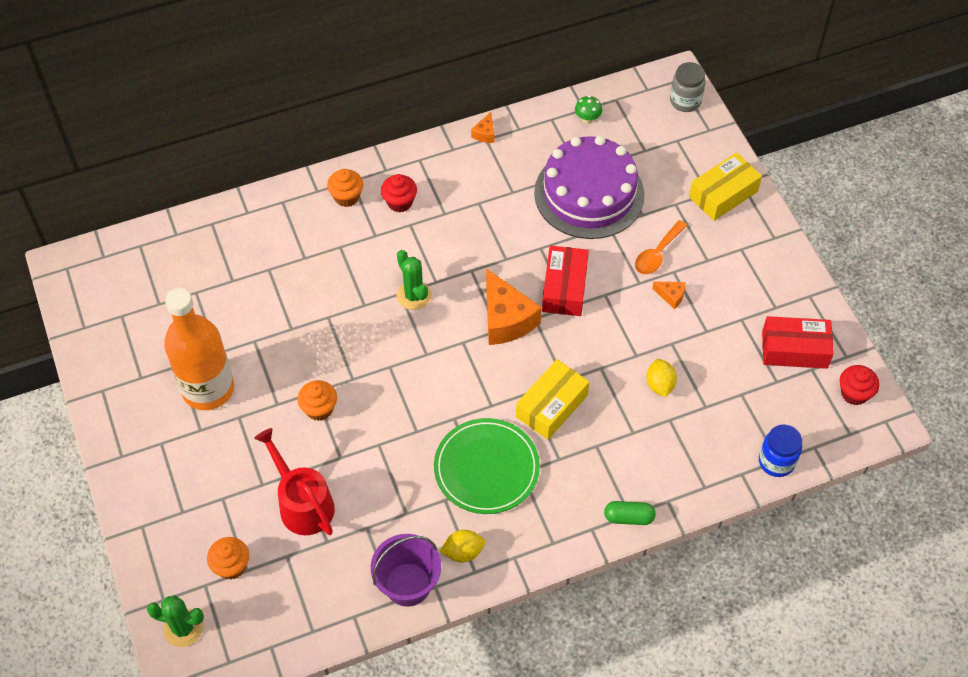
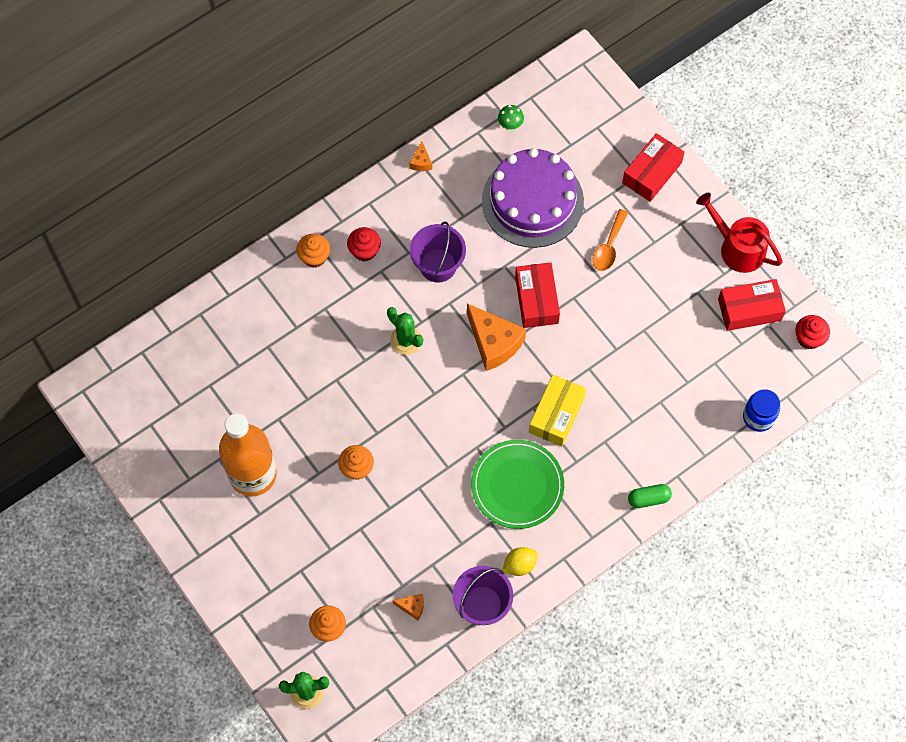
camera: 15 degrees left, 10 degrees up
(303, 504) = (371, 558): red watering can -> red watering can (737, 248)
(471, 232) = (438, 265): none -> purple bucket
(660, 385) = (643, 371): yellow lemon -> none
(671, 296) = (631, 285): orange cheese -> orange cheese (412, 607)
(685, 101) = (594, 85): grey jar -> none
(723, 194) = (652, 173): yellow box -> red box

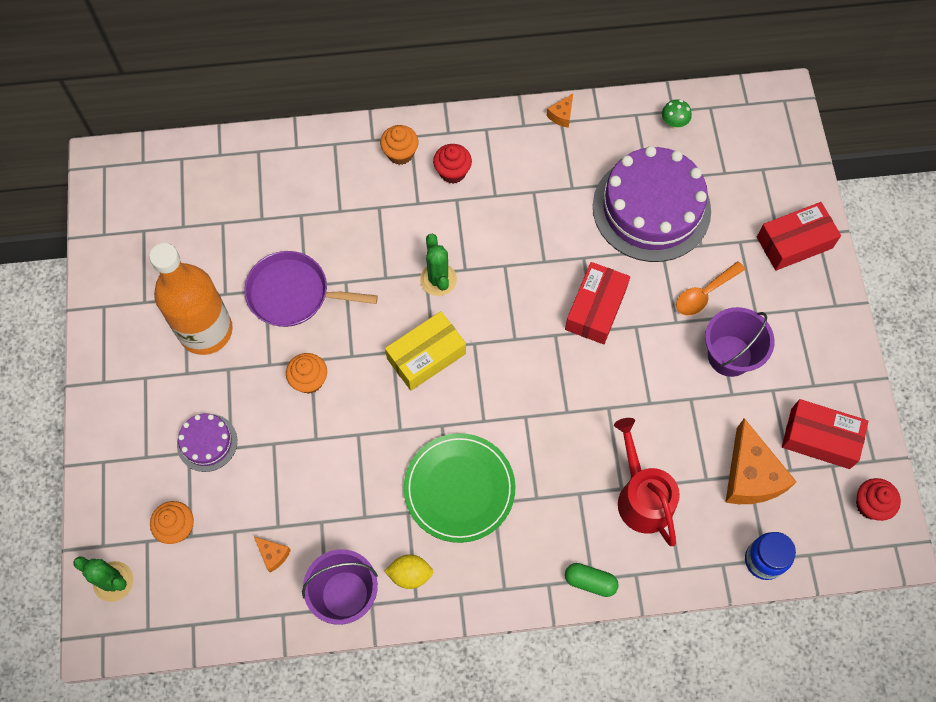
camera: 30 degrees right, 0 degrees up
(301, 410) = (293, 293): none -> purple pan
(309, 555) = (207, 442): none -> purple cake
(438, 265) = (516, 223): purple bucket -> purple bucket (729, 355)
(494, 343) = (525, 329): orange cheese -> orange cheese (750, 476)
(556, 414) = (545, 437): yellow box -> yellow box (426, 356)
(737, 248) = (844, 366): red watering can -> red watering can (642, 497)

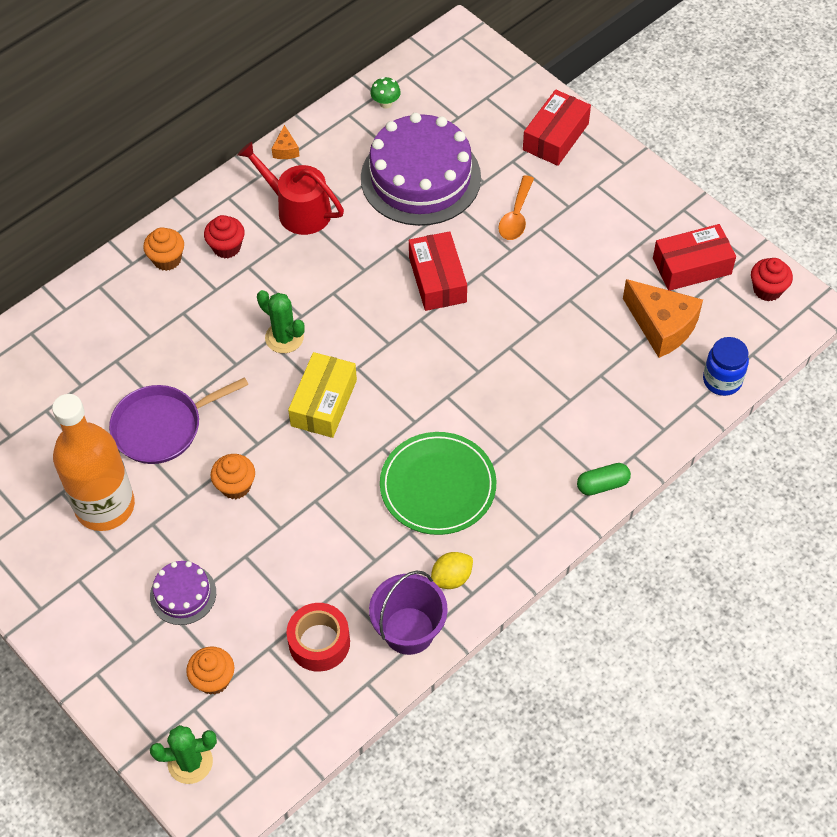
camera: 35 degrees left, 10 degrees down
(273, 554) = (319, 642): orange cheese -> red tape
(642, 497) = (591, 396): red watering can -> red watering can (298, 210)
(729, 355) = (573, 249): purple bucket -> none

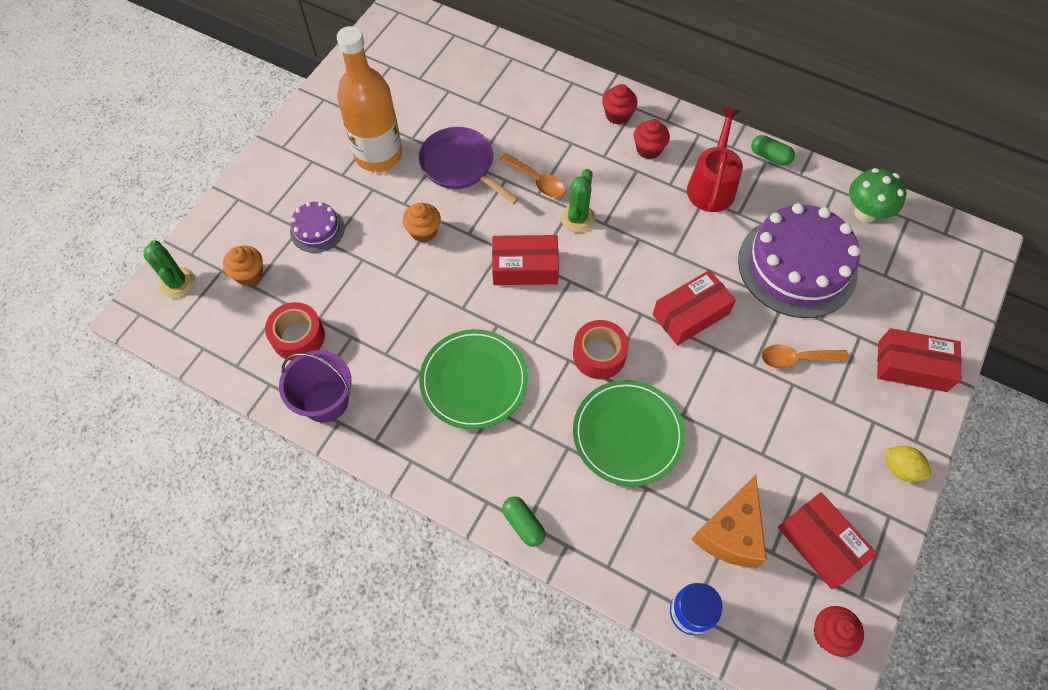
camera: 70 degrees right, 5 degrees up
(167, 259) = (617, 115): orange cupcake -> red cupcake
(218, 360) = (537, 181): none -> orange spoon
(286, 150) = (770, 156): orange cheese -> green capsule
(323, 403) = (525, 267): yellow box -> red box
(386, 103) = (865, 213): green mushroom -> green mushroom, size x1.81
(451, 369) = (599, 355): none -> red tape
(451, 578) = (385, 419): yellow lemon -> yellow lemon (900, 468)
(542, 372) = (628, 434): none -> green plate

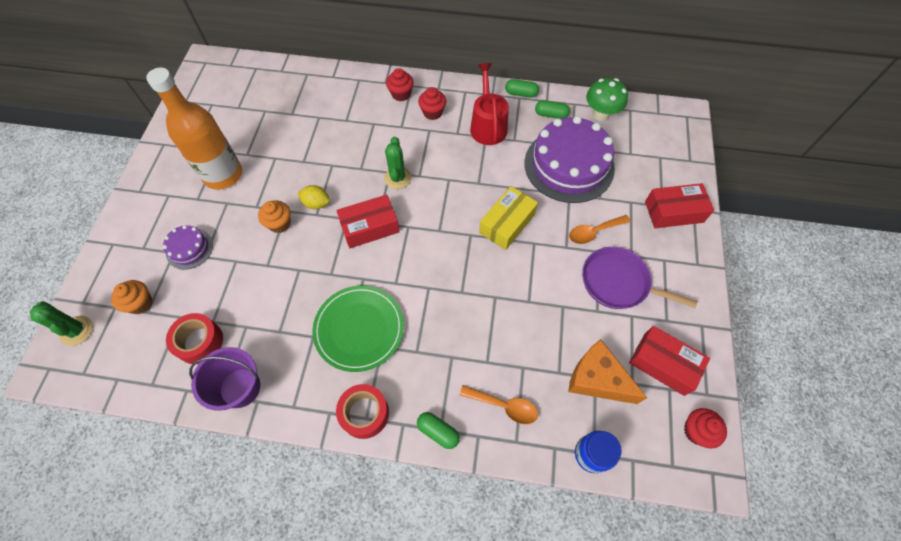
camera: 20 degrees left, 0 degrees up
(460, 165) = (292, 164): purple pan -> purple pan (618, 282)
(537, 181) = (356, 159): orange spoon -> orange spoon (504, 406)
(599, 355) = (450, 276): red tape -> red tape (364, 413)
(628, 434) = (493, 330): green plate -> none
(691, 314) = (507, 223): red box -> yellow box
(730, 532) = (597, 379): orange cheese -> orange cheese turned 120 degrees clockwise
(798, 195) = (551, 115): none -> green capsule
(900, 468) = (695, 288): yellow lemon -> yellow lemon (316, 203)

